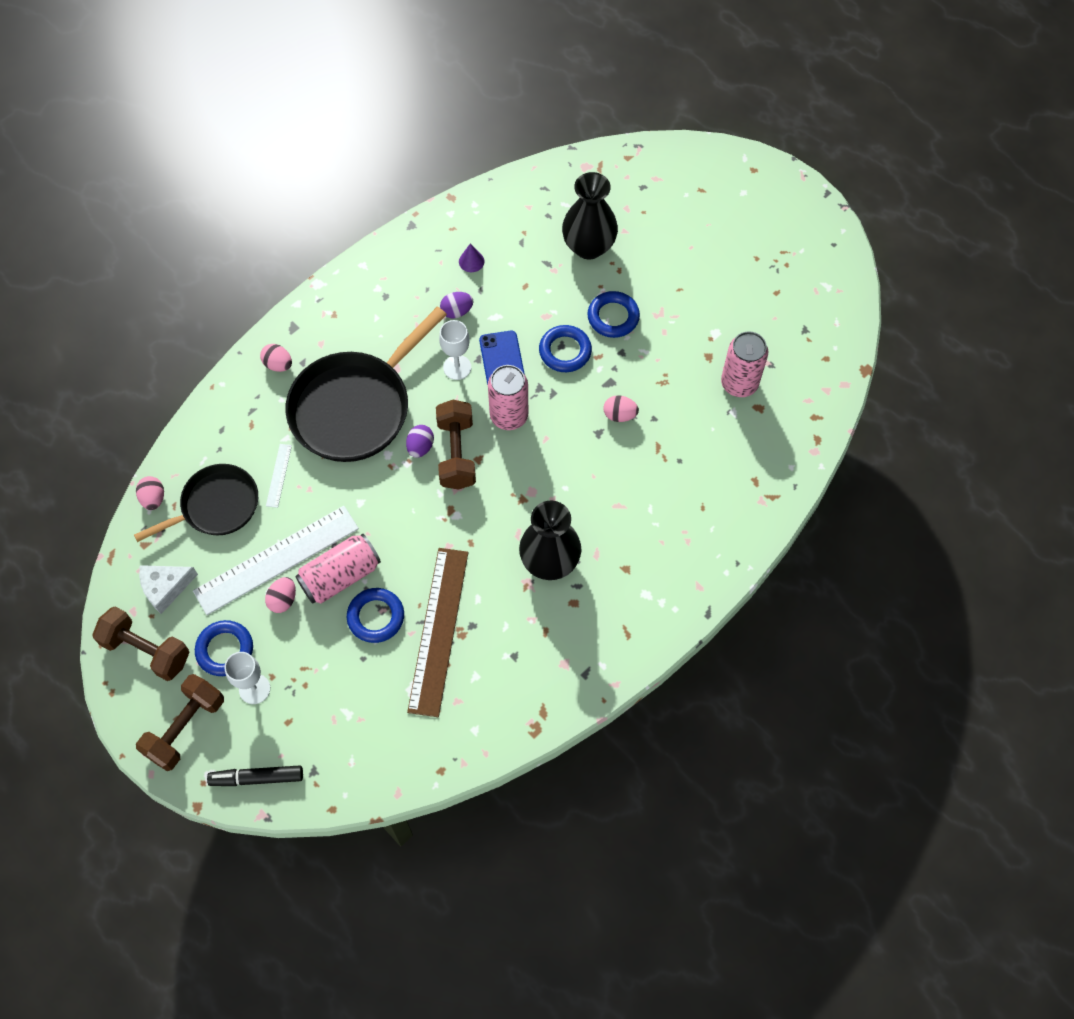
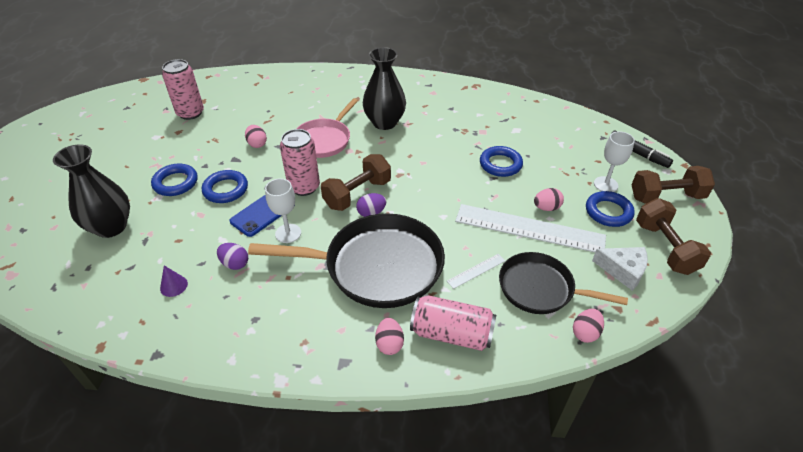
camera: 130 degrees left, 20 degrees down
(340, 576) = (499, 193): pink can -> pink can (451, 333)
(438, 630) = (474, 138): brown ruler -> none
(571, 480) = (324, 140): none -> pink pan

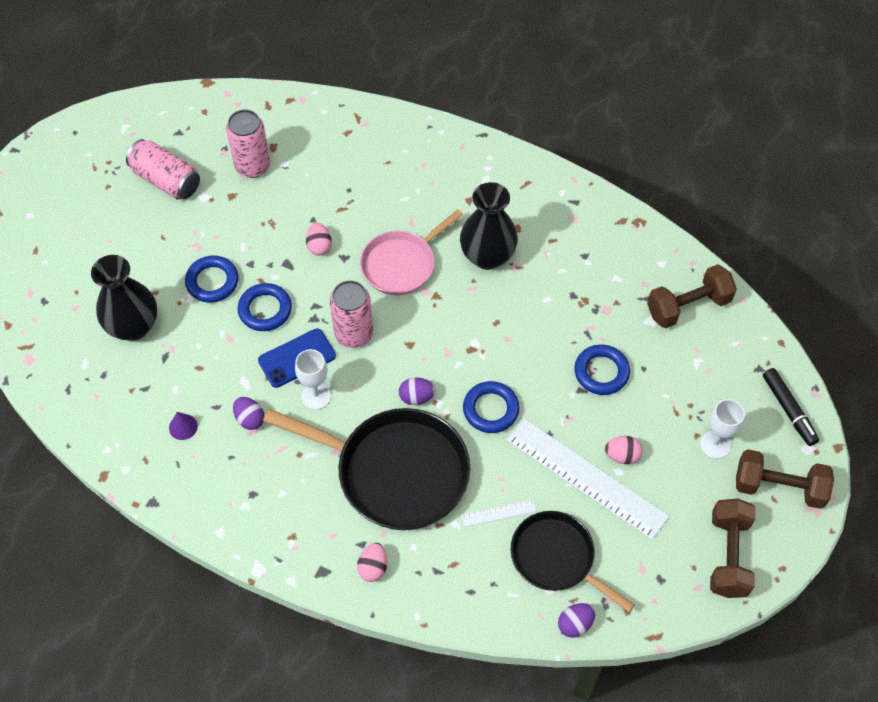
camera: 20 degrees right, 15 degrees up
(357, 194) = (411, 364): brown dumbbell -> brown dumbbell (688, 306)
(451, 333) = (439, 577): pink can -> pink can (166, 180)
(585, 333) = (575, 624): pink egg -> purple egg
(608, 212) = (693, 485): blue ring -> blue ring (490, 409)
(623, 270) = (661, 567): white cheese -> none

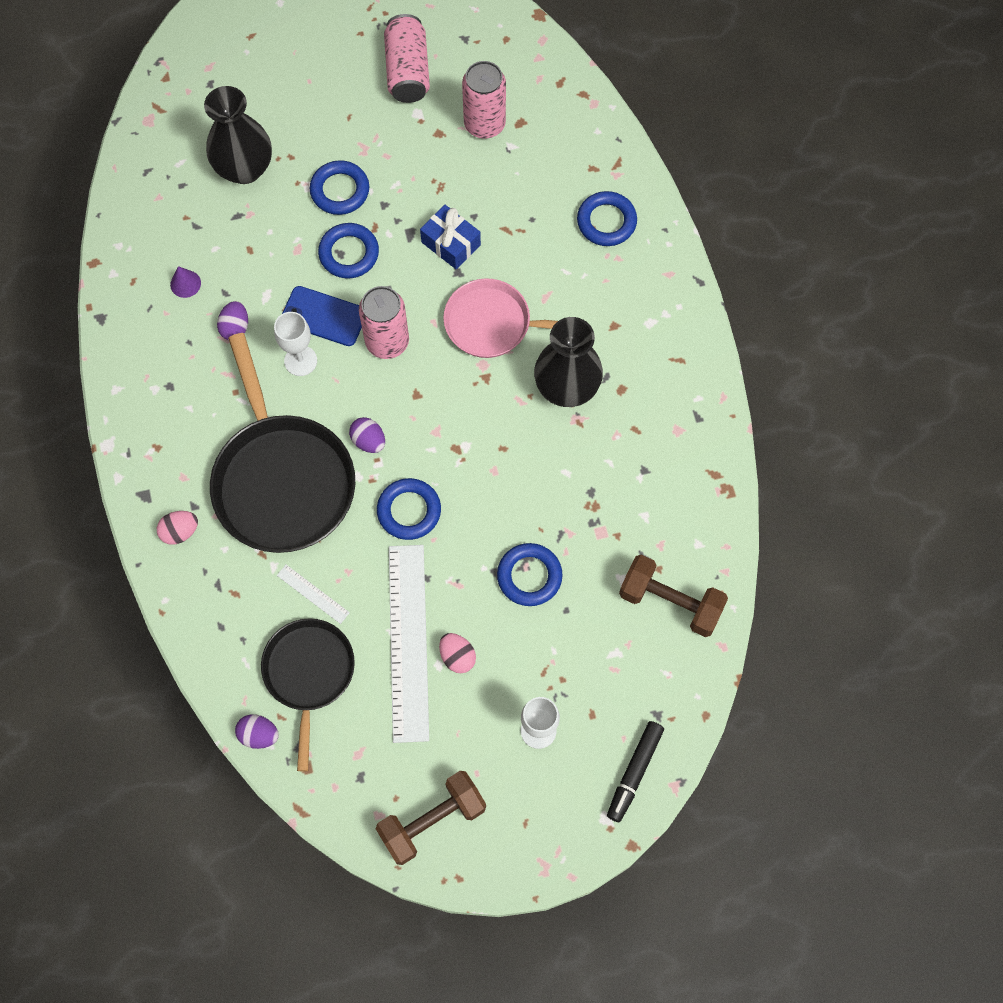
camera: 50 degrees right, 10 degrees up
(319, 246) = (451, 243): pink egg -> blue gift
(392, 152) = (606, 221): none -> blue ring
(779, 487) = (541, 819): brown dumbbell -> none

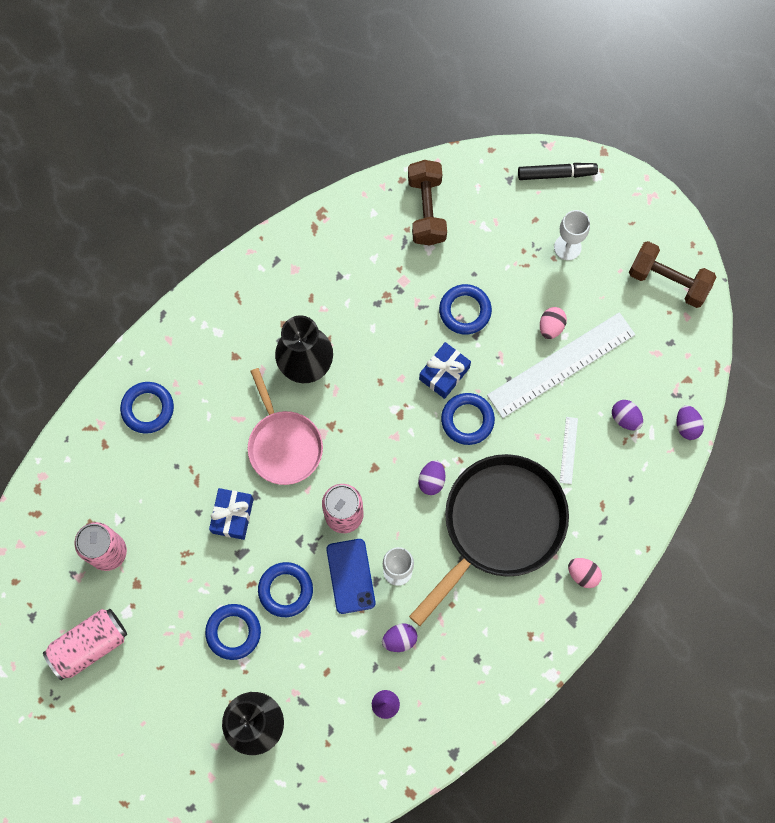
camera: 120 degrees left, 5 degrees up
(309, 674) = (625, 418): black pan -> purple egg
(472, 516) = (444, 373): none -> blue gift

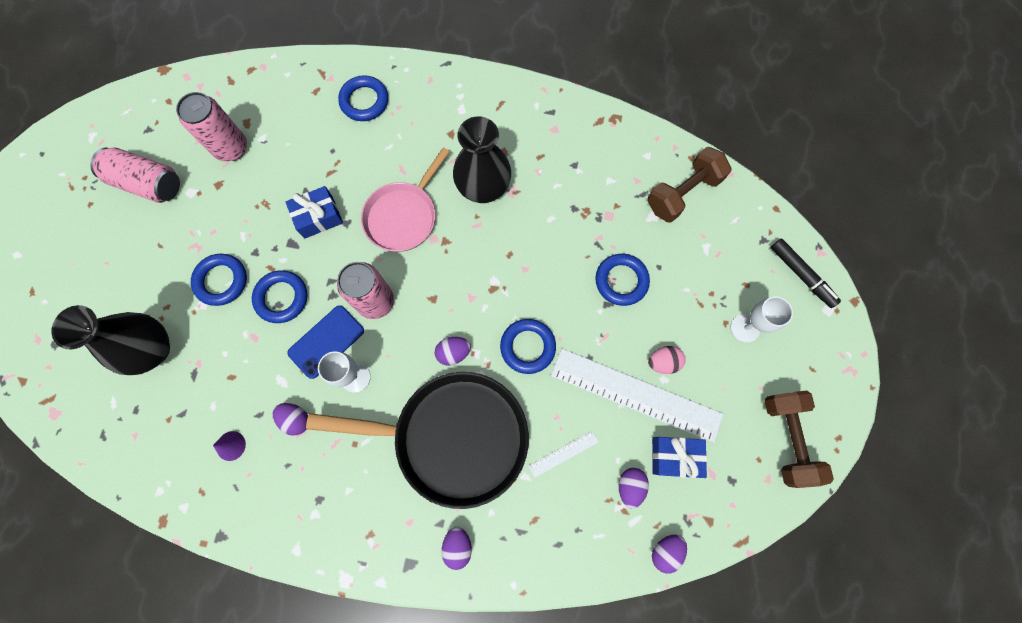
camera: 55 degrees right, 0 degrees up
(444, 373) = (554, 301): blue gift -> blue gift (674, 457)
(583, 574) = (458, 546): pink egg -> purple egg

